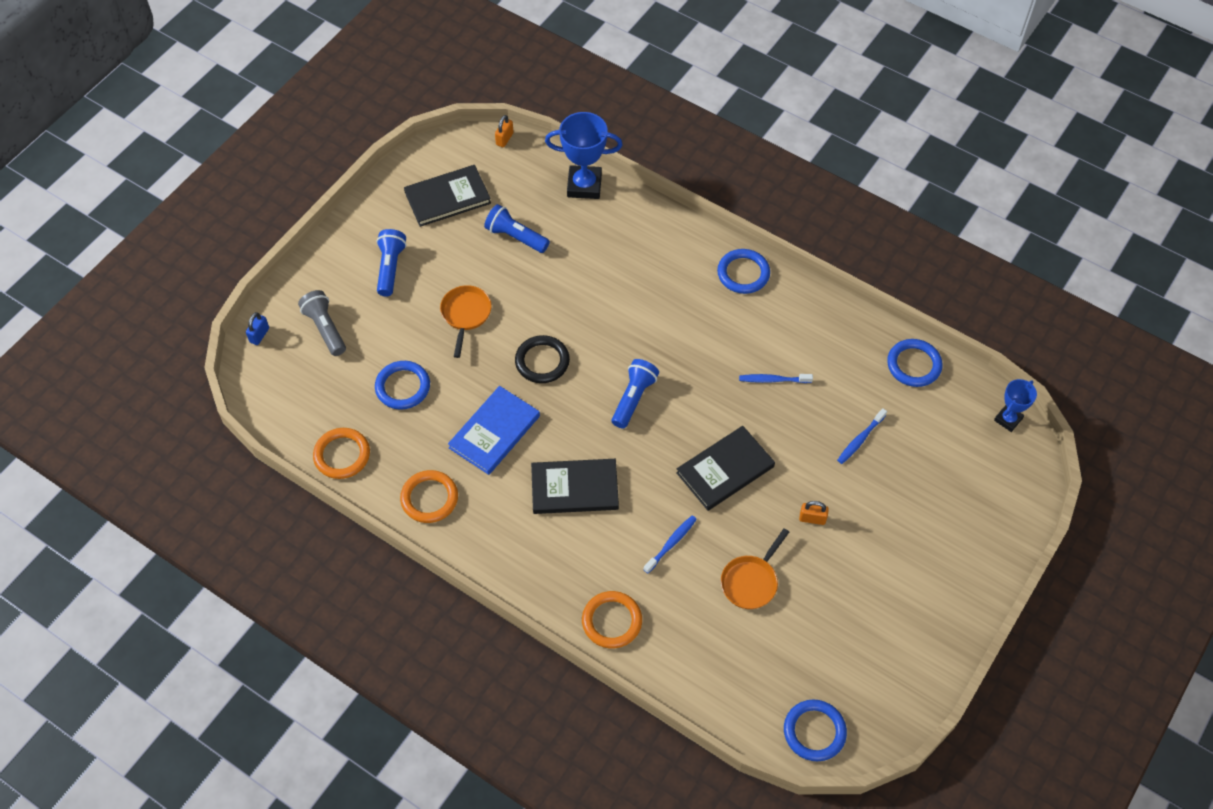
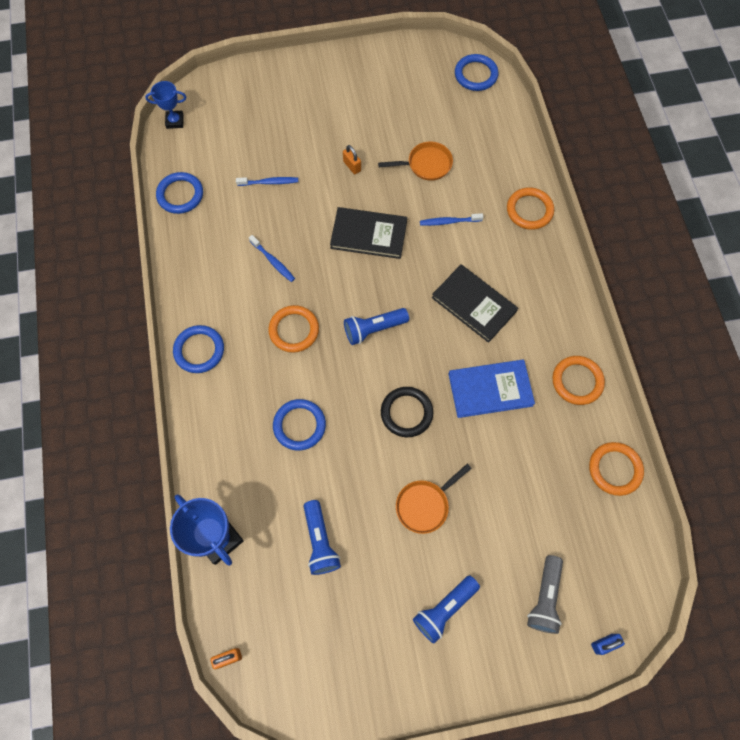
camera: 135 degrees left, 10 degrees up
(403, 387) = (525, 485): blue ring -> blue ring (299, 425)
(447, 198) = (335, 639): black book -> none
(693, 345) = (294, 330): none -> orange ring

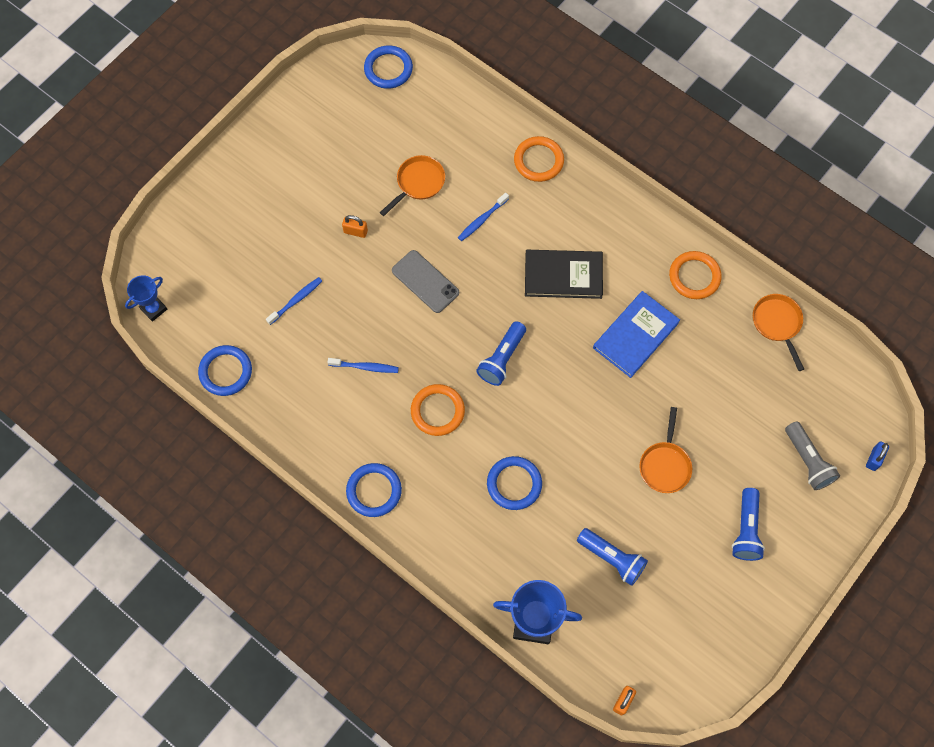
camera: 40 degrees left, 0 degrees up
(369, 234) = (425, 281): black book -> grey phone
(406, 413) = (588, 405): black ring -> none
(614, 469) = (777, 324): orange ring -> orange pan

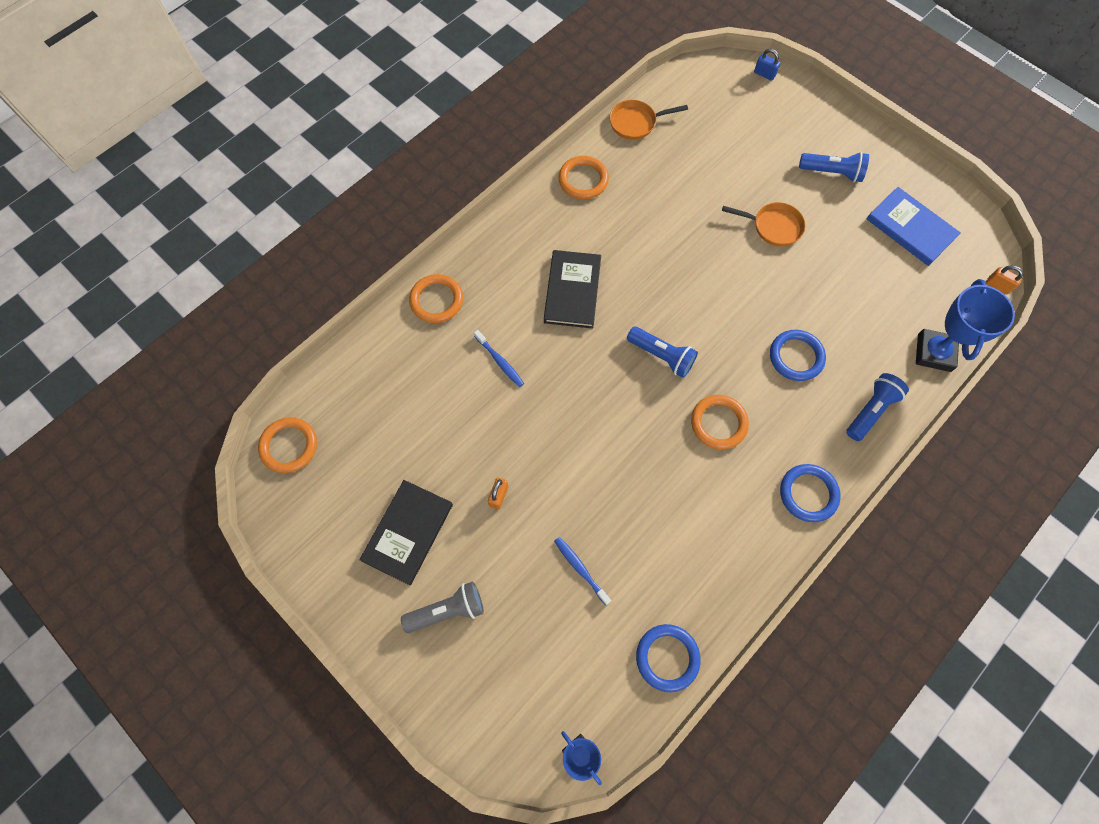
camera: 85 degrees left, 0 degrees up
(320, 167) = (408, 532): none -> black book
(365, 367) = (666, 495): blue toothbrush -> none
(388, 69) = (289, 446): blue ring -> orange ring
(418, 183) = (446, 423): orange pan -> none
(425, 281) = (568, 424): grey phone -> none
(612, 558) = (866, 280): blue flashlight -> blue flashlight (870, 411)
(635, 335) = (641, 235): blue book -> blue book (910, 228)
(807, 461) = (767, 120): grey flashlight -> grey flashlight (447, 610)

